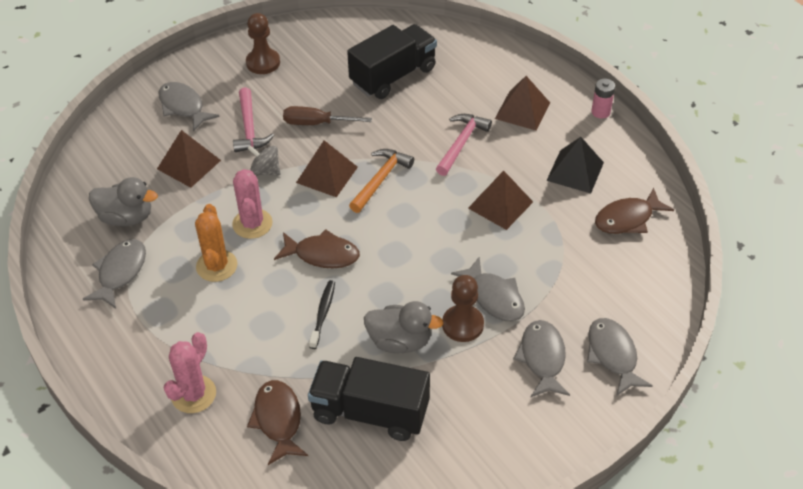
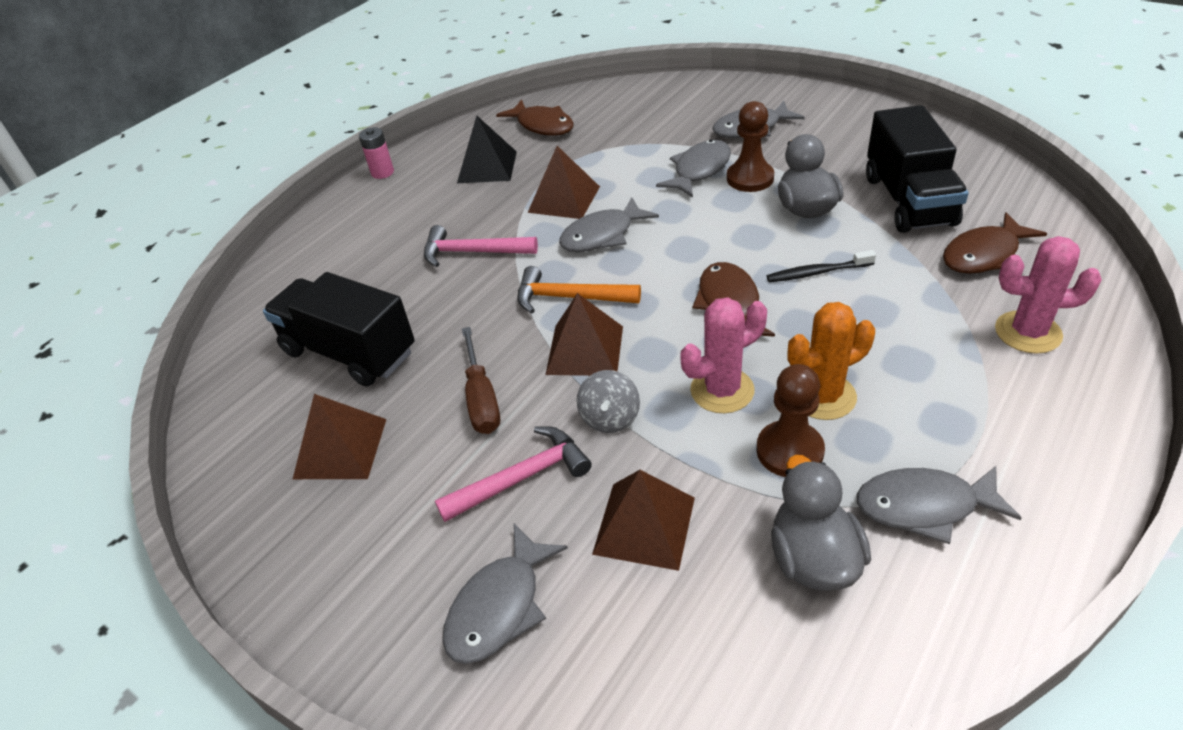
camera: 105 degrees left, 5 degrees down
(263, 63) = (342, 529): brown pawn -> brown pawn (789, 451)
(522, 110) = (395, 223): brown pyramid -> brown pyramid (340, 448)
(613, 355) = (717, 99): grey fish -> grey fish (602, 235)

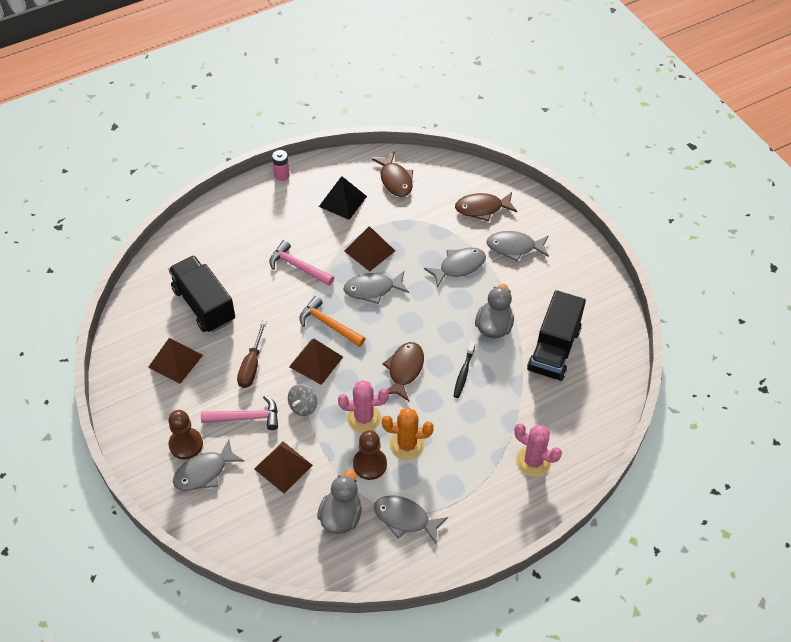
camera: 20 degrees right, 10 degrees up
(750, 178) = (482, 288): brown pawn -> brown pawn (186, 444)
(817, 272) = (463, 373): black toothbrush -> black toothbrush turned 90 degrees counterclockwise
(984, 255) = (558, 406): brown fish -> brown fish (482, 208)

